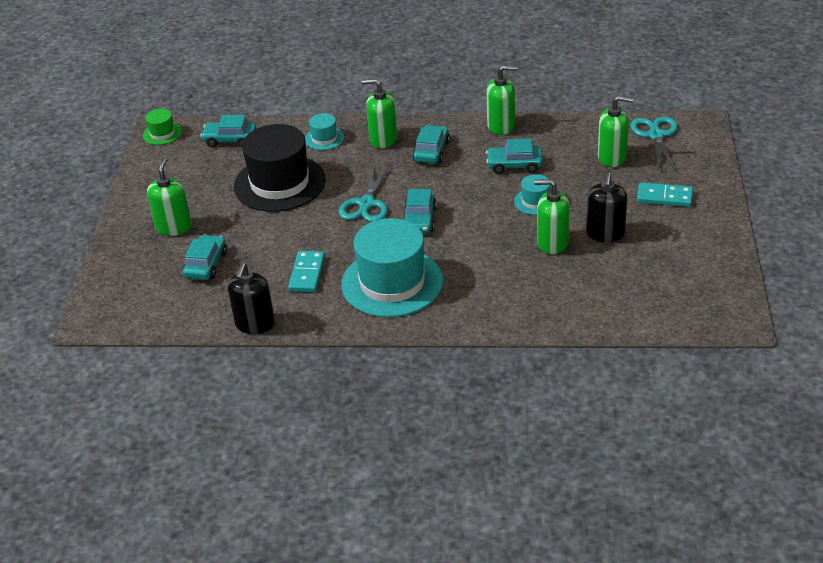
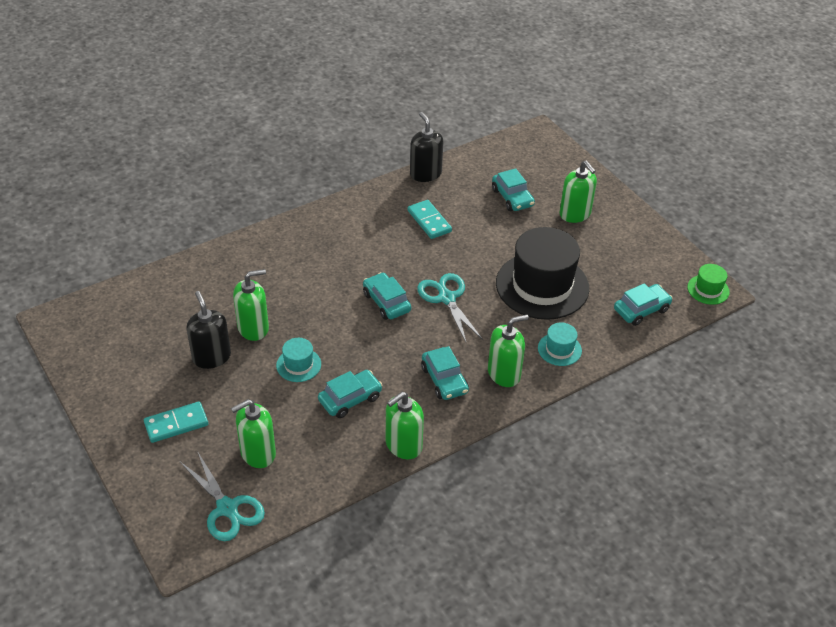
camera: 140 degrees right, 5 degrees up
(392, 283) = (357, 240): turquoise hat -> none

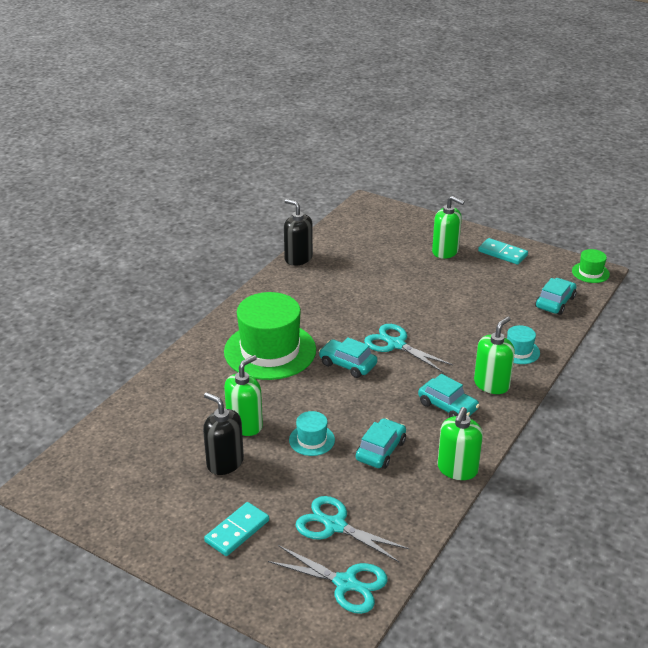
camera: 25 degrees left, 10 degrees down
(257, 453) = (335, 526): green soap dispenser -> turquoise scissors
(328, 262) = (270, 351): none -> green hat
(429, 221) = (331, 292): turquoise domino -> turquoise domino (502, 253)
(512, 197) = (385, 254): turquoise car -> none
(542, 286) = (465, 310): black hat -> none

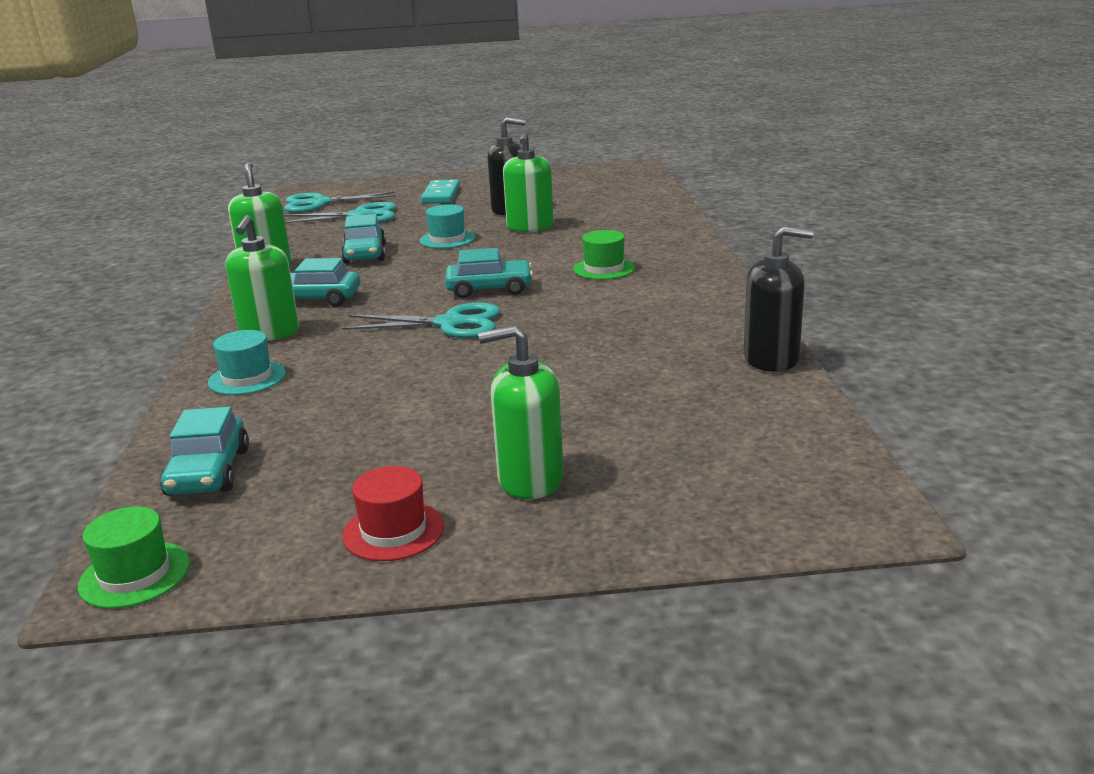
camera: 145 degrees right, 10 degrees down
(270, 351) = (604, 269): green hat -> green hat, size x0.45
(502, 253) = (393, 531): turquoise domino -> red hat

